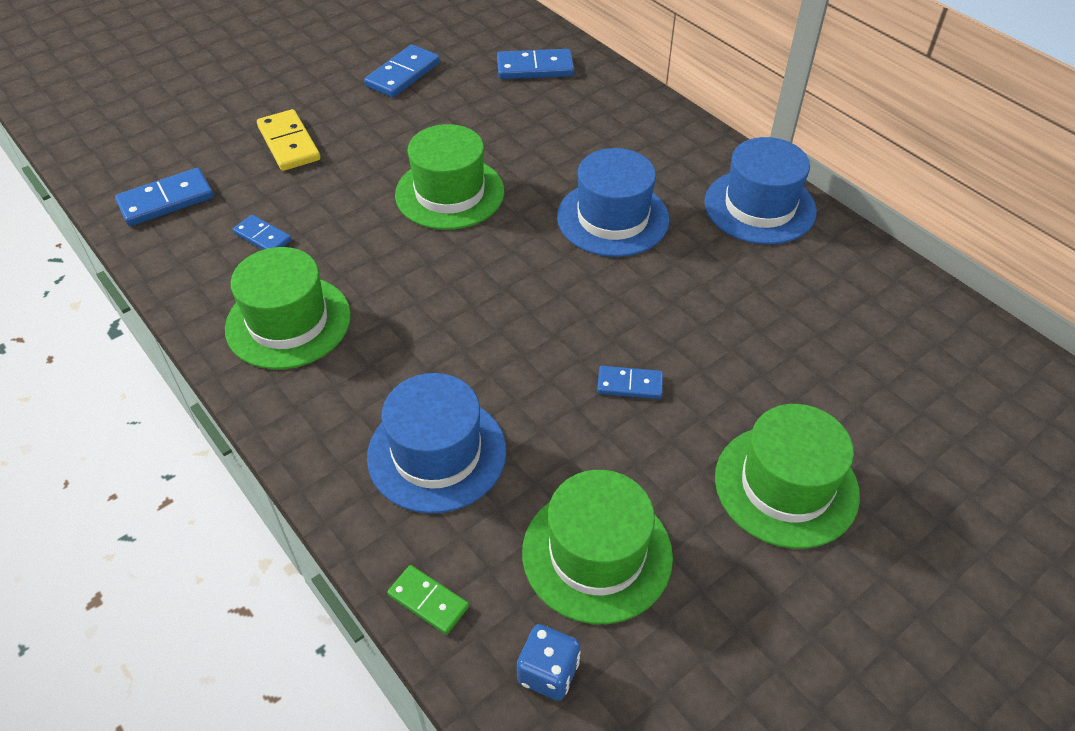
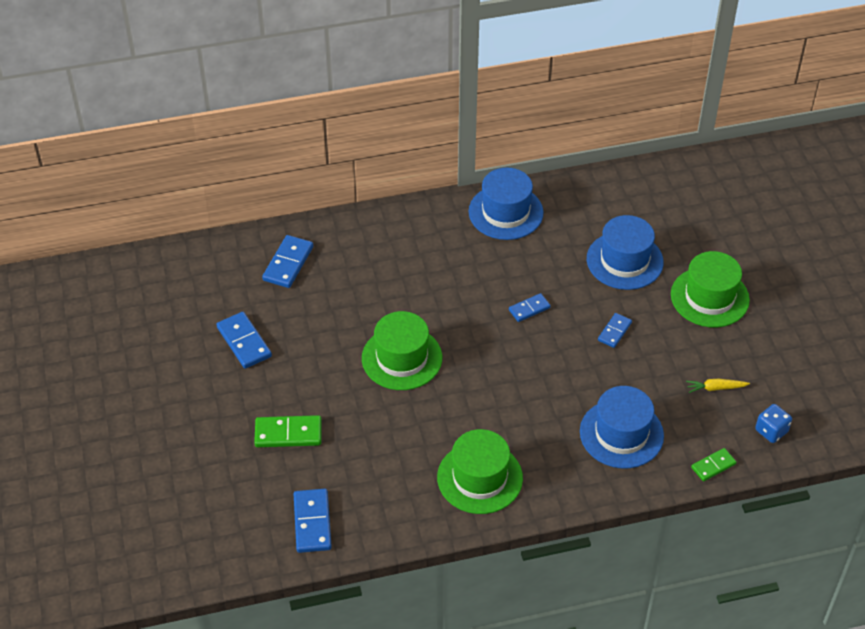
camera: 65 degrees left, 0 degrees up
(262, 237) = (387, 473): blue domino -> blue domino (529, 309)
(289, 143) = (288, 433): yellow domino -> green domino
(597, 554) = (715, 388): green hat -> yellow carrot
(613, 218) = (475, 285): blue hat -> blue hat (624, 260)

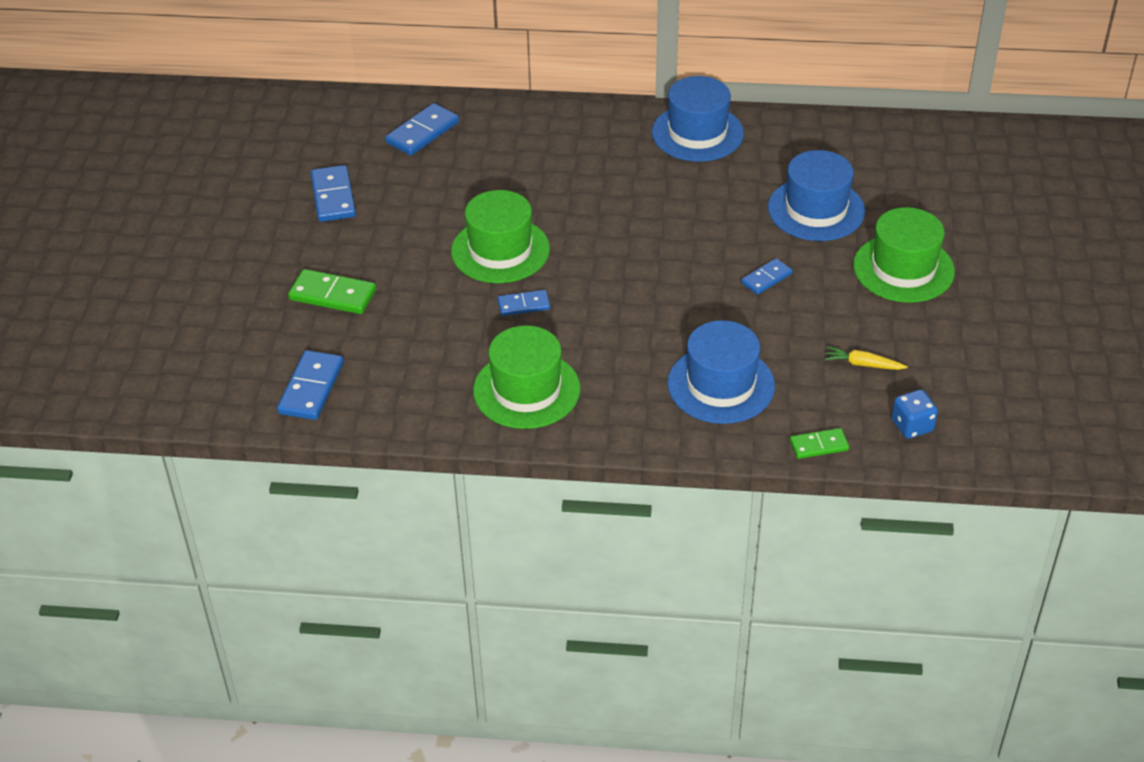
camera: 20 degrees right, 5 degrees down
(529, 309) = (675, 234): blue domino -> blue domino (523, 305)

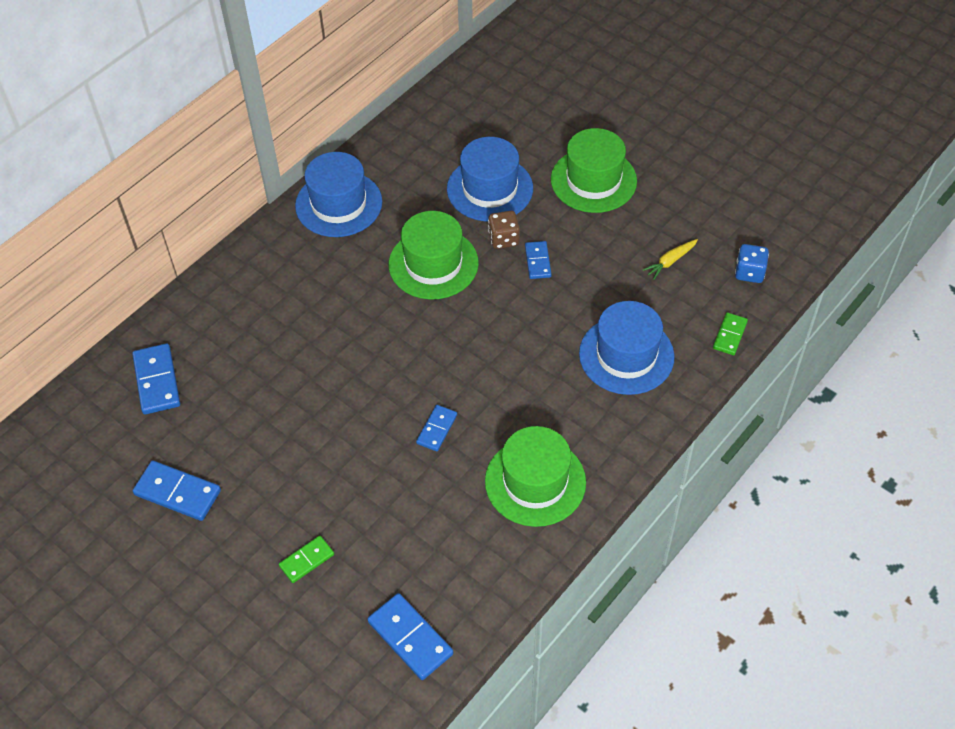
camera: 55 degrees left, 10 degrees up
(333, 295) = (306, 560): green domino -> green domino, size x0.62
(500, 250) = (358, 409): green hat -> green hat (433, 264)
(768, 245) = (504, 239): none -> brown dice

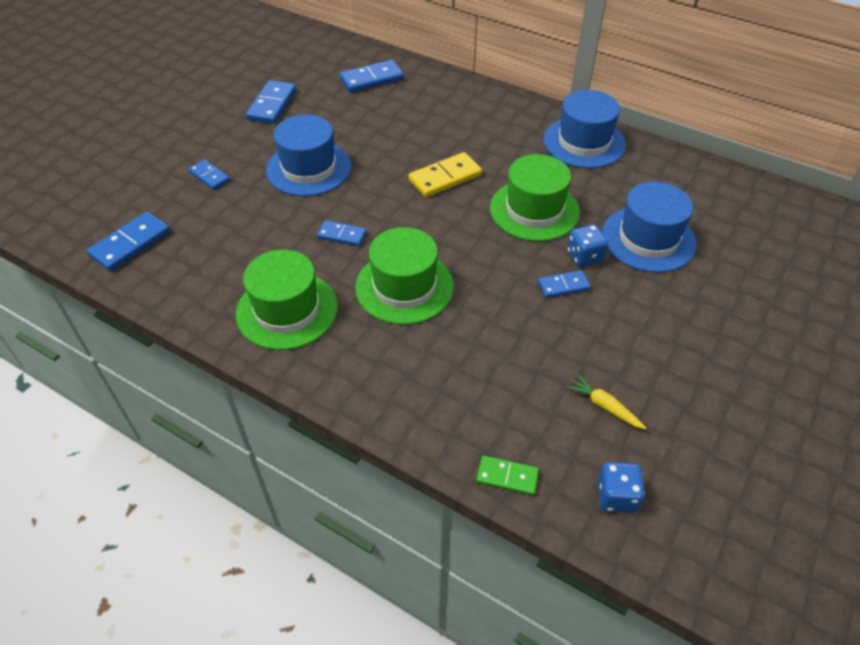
camera: 80 degrees right, 5 degrees down
(306, 560) = (209, 176): green domino -> blue domino
(366, 329) = (445, 177): none -> yellow domino
(504, 239) = (584, 256): brown dice -> blue dice
(593, 180) = (701, 323): green hat -> green hat (404, 287)
(626, 355) = (455, 372): blue hat -> blue hat (309, 168)

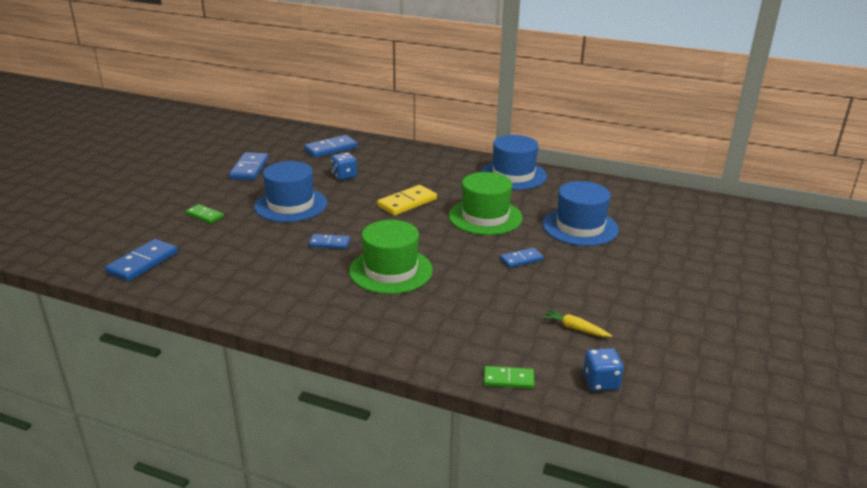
camera: 10 degrees left, 20 degrees down
(209, 176) = (205, 215): blue domino -> green domino
(287, 310) = (293, 293): green hat -> none
(584, 256) = (533, 241): blue dice -> blue dice (344, 176)

